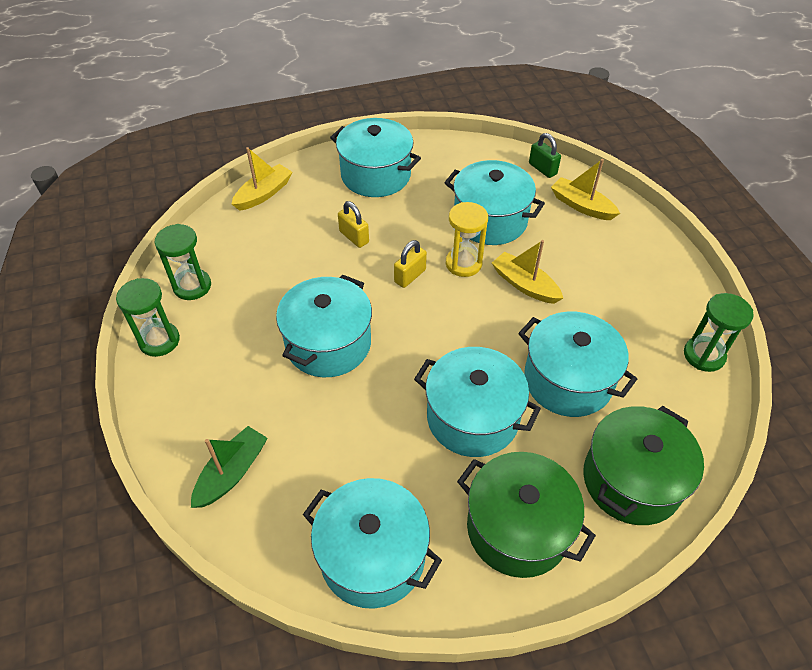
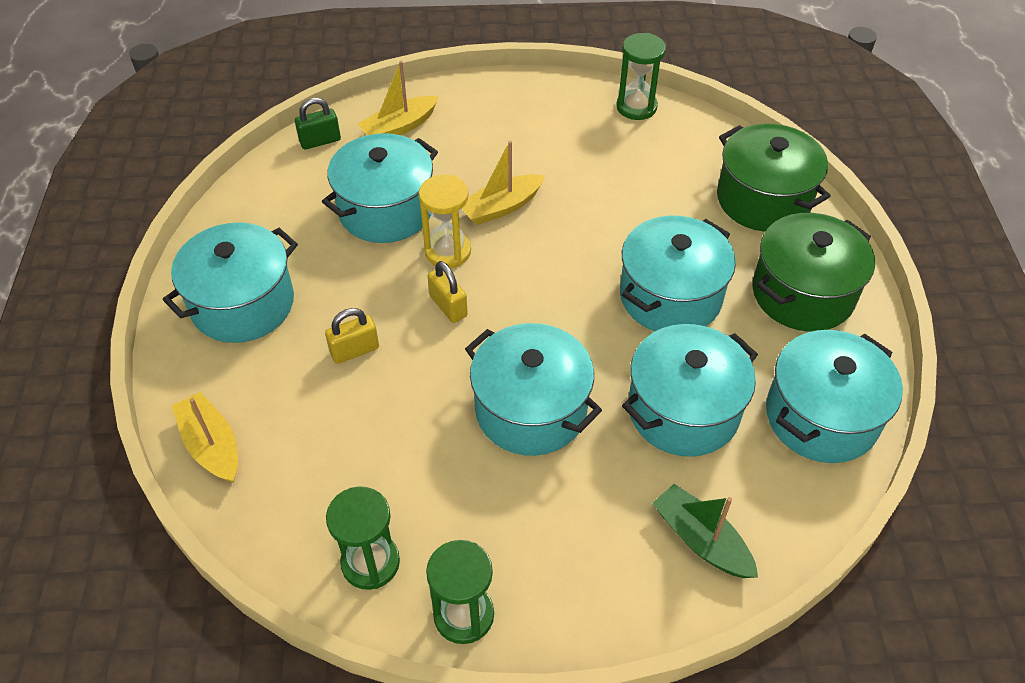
camera: 75 degrees left, 0 degrees up
(568, 380) = (641, 210): turquoise pot -> turquoise pot (683, 410)

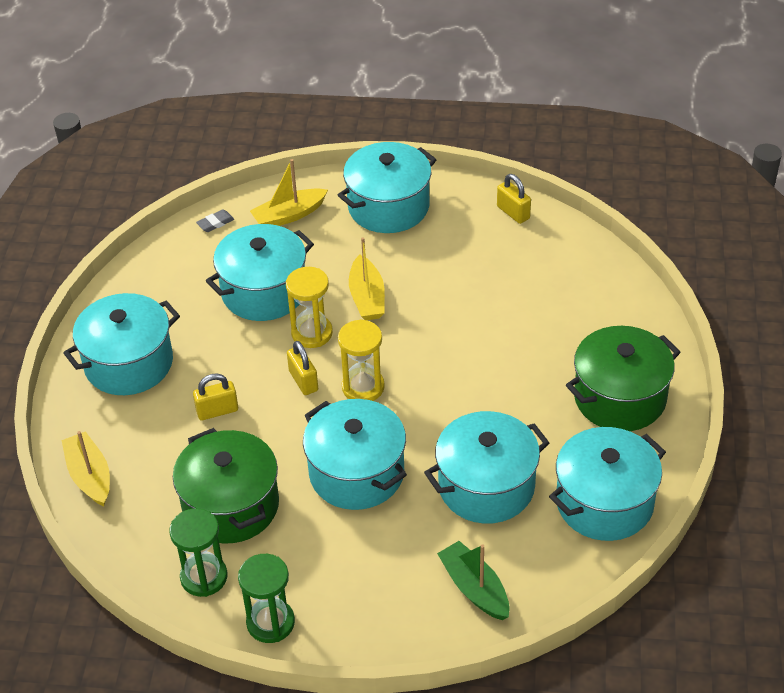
camera: 10 degrees right, 5 degrees down
(320, 141) = (215, 223): green padlock -> grey eraser
(501, 207) = (367, 297): yellow boat -> yellow boat turned 75 degrees counterclockwise
(517, 307) = (363, 387): none -> yellow hourglass
(636, 107) = (513, 212): green hourglass -> yellow padlock
(670, 296) = (500, 390): turquoise pot -> turquoise pot (388, 206)
(763, 199) = (609, 310): green pot -> green pot (231, 505)

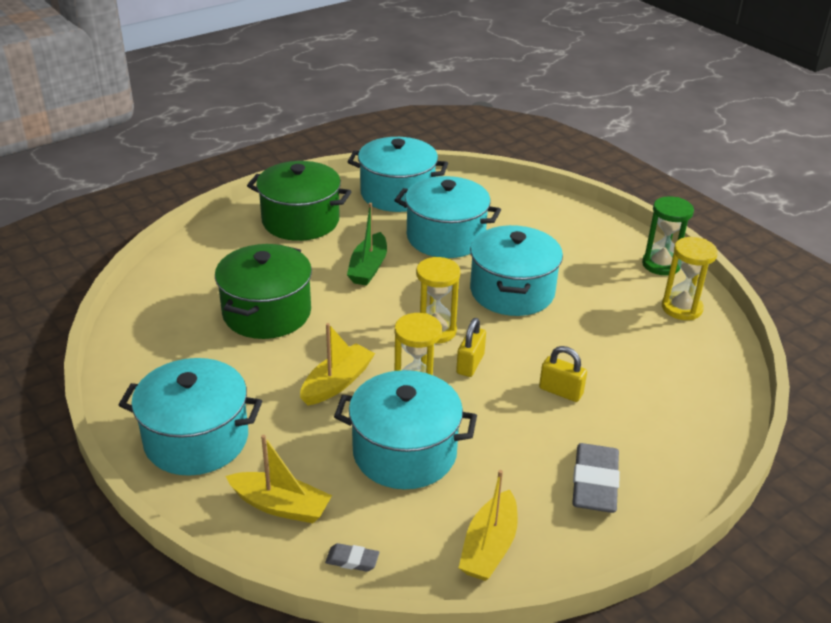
camera: 135 degrees left, 10 degrees down
(90, 476) = (713, 419): yellow boat -> yellow boat (489, 547)
(129, 363) = (595, 483): turquoise pot -> grey eraser
(204, 577) = (681, 308): green hourglass -> yellow hourglass
(231, 505) = (620, 330): green pot -> green pot (267, 313)
(474, 588) = (522, 209): green boat -> green boat (368, 268)
(513, 212) = (132, 356): yellow padlock -> none

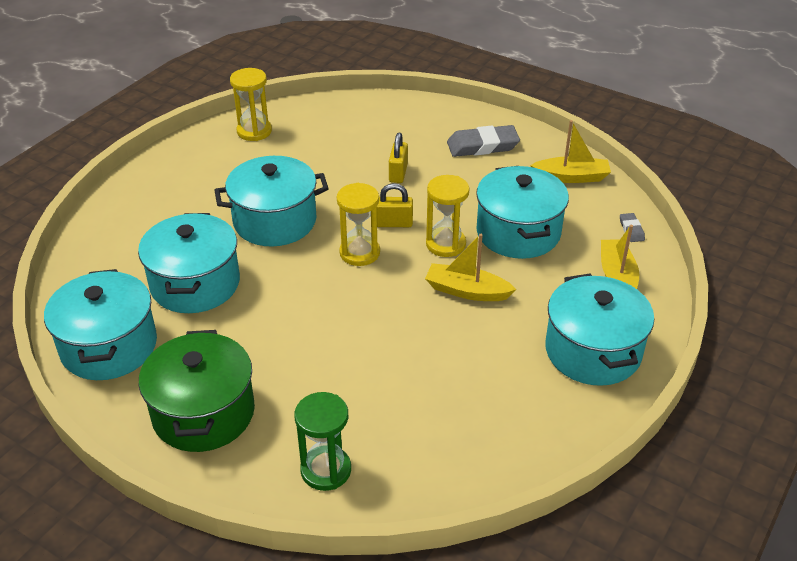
camera: 110 degrees left, 5 degrees up
(267, 313) = (397, 374): green pot -> none
(368, 268) = (279, 324): green boat -> none
(661, 265) = (191, 147): green hourglass -> green hourglass (326, 470)

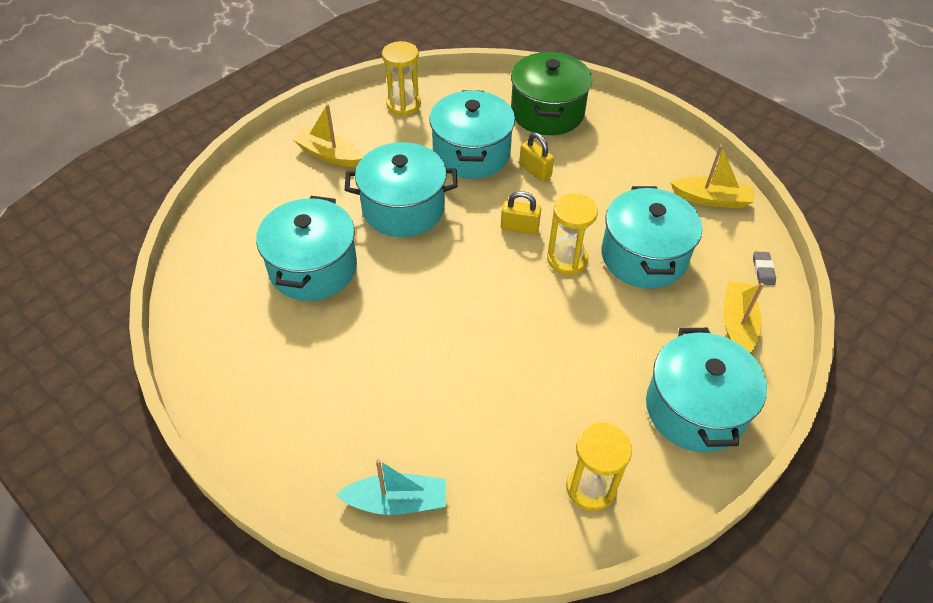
camera: 10 degrees right, 10 degrees up
(109, 346) = (218, 325): turquoise pot -> turquoise pot (471, 153)
(203, 413) = (292, 415): green pot -> green pot (547, 112)
(326, 470) = (397, 501): green hourglass -> turquoise boat
(359, 253) = (479, 256): yellow hourglass -> yellow hourglass (591, 487)
(398, 173) = (535, 171): yellow padlock -> yellow padlock turned 60 degrees counterclockwise
(467, 291) = (578, 317): yellow boat -> yellow boat (329, 155)
(482, 146) = (626, 150): grey eraser -> none

